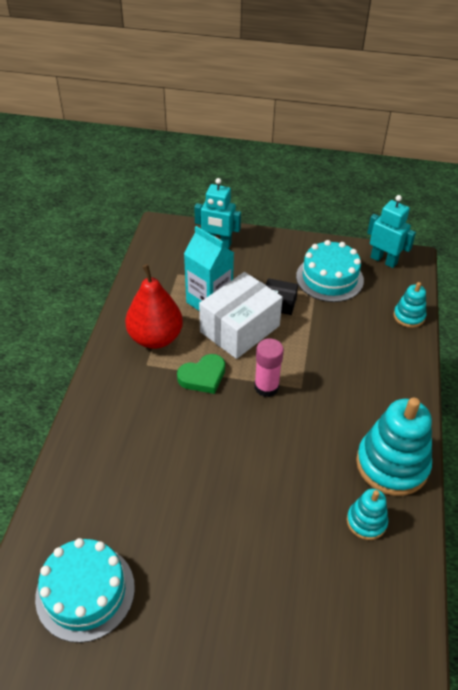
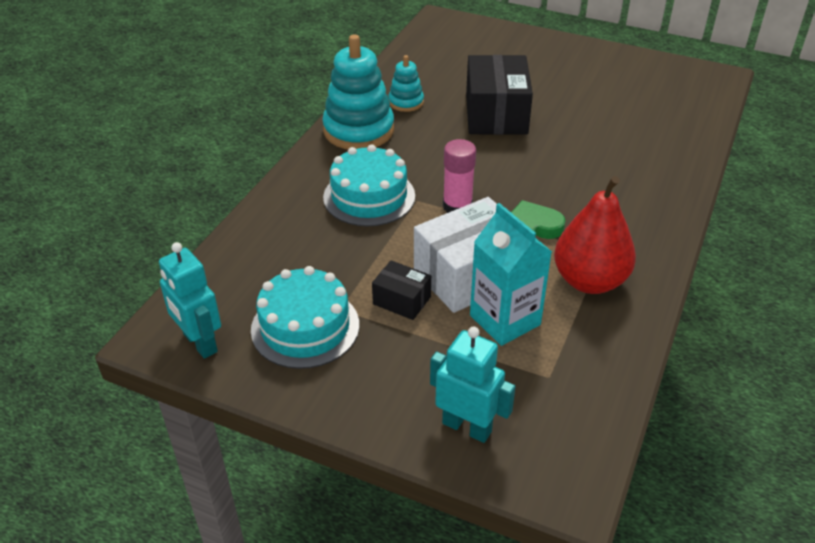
camera: 165 degrees left, 5 degrees down
(85, 592) = (652, 98): turquoise cake -> turquoise cake (369, 196)
(263, 520) = (496, 114): none -> black box
(409, 316) = (231, 254): turquoise stacking toy -> none

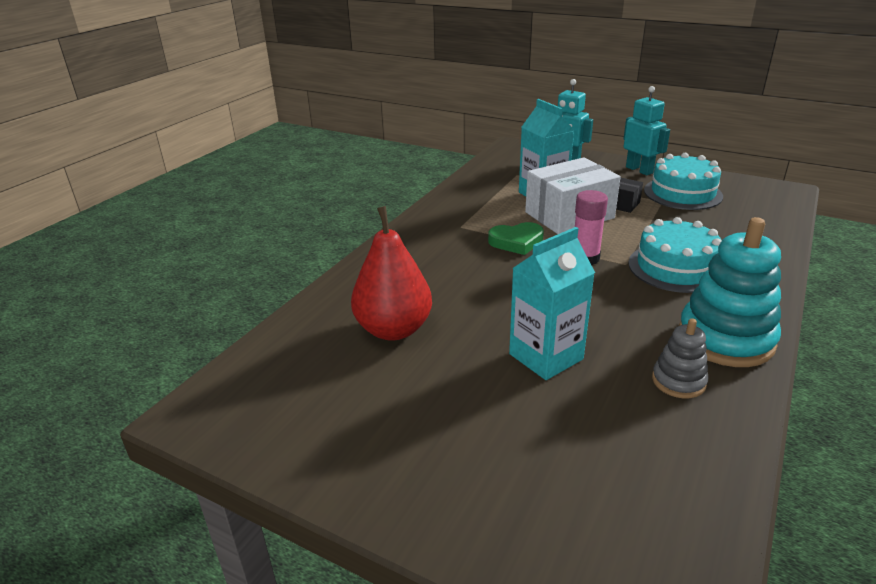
camera: 175 degrees left, 10 degrees down
(199, 343) = (751, 188): turquoise robot -> turquoise robot (639, 170)
(406, 102) = (678, 381): turquoise stacking toy -> grey stacking toy
(496, 114) = (546, 356): black box -> turquoise carton
(589, 281) = (477, 211): red pear -> red pear (393, 329)

